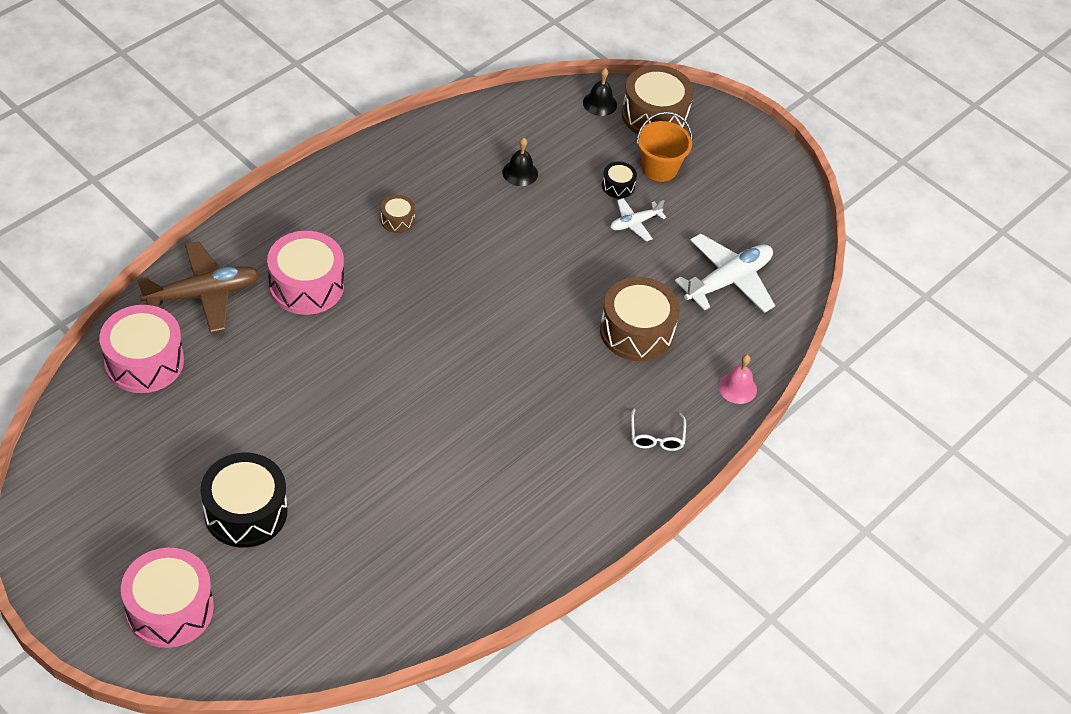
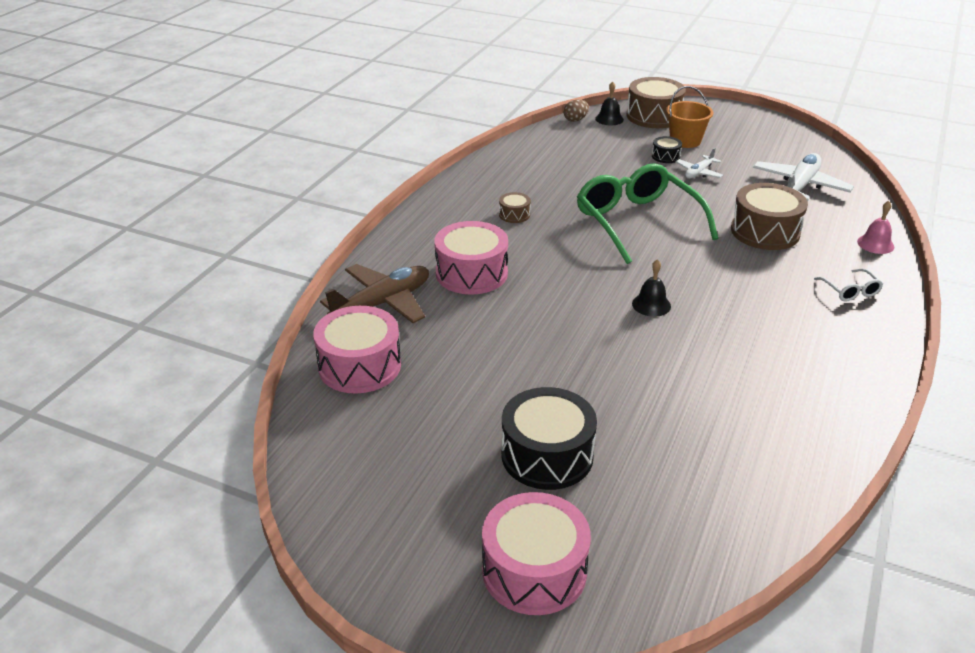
camera: 15 degrees left, 15 degrees down
(515, 273) = (637, 222): none -> green glasses
(520, 173) = (586, 166): black bell -> black bell (651, 305)
(560, 92) = (575, 120): none -> brown egg

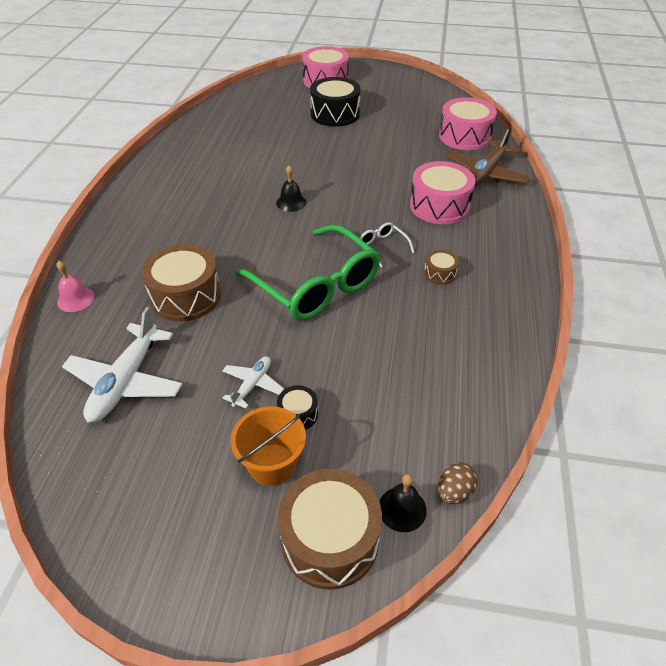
camera: 165 degrees right, 10 degrees up
(850, 291) = (126, 240): white glasses -> white glasses (382, 247)

